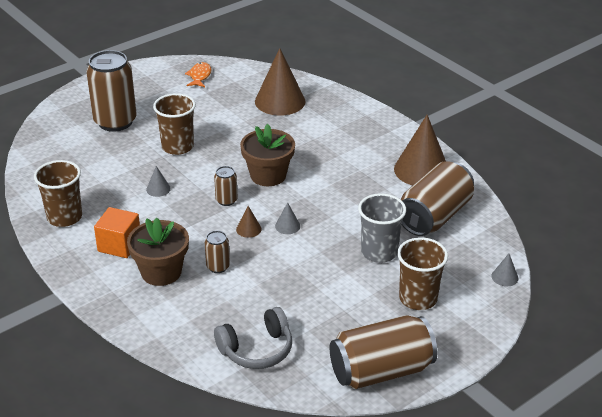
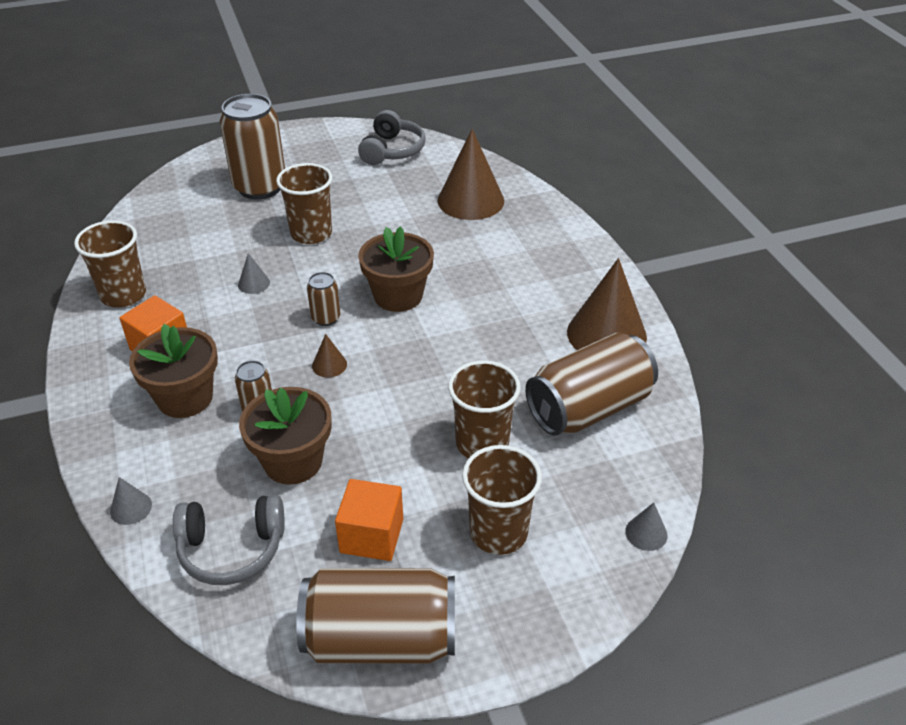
camera: 20 degrees right, 5 degrees up
(199, 76) = (392, 150): orange fish -> grey headphones
(263, 292) = (293, 461): none -> brown flower pot
(287, 226) = (381, 373): grey cone -> grey cone (131, 508)
(341, 320) = (371, 536): none -> orange cube
(379, 252) = (482, 443): grey cup -> brown cup

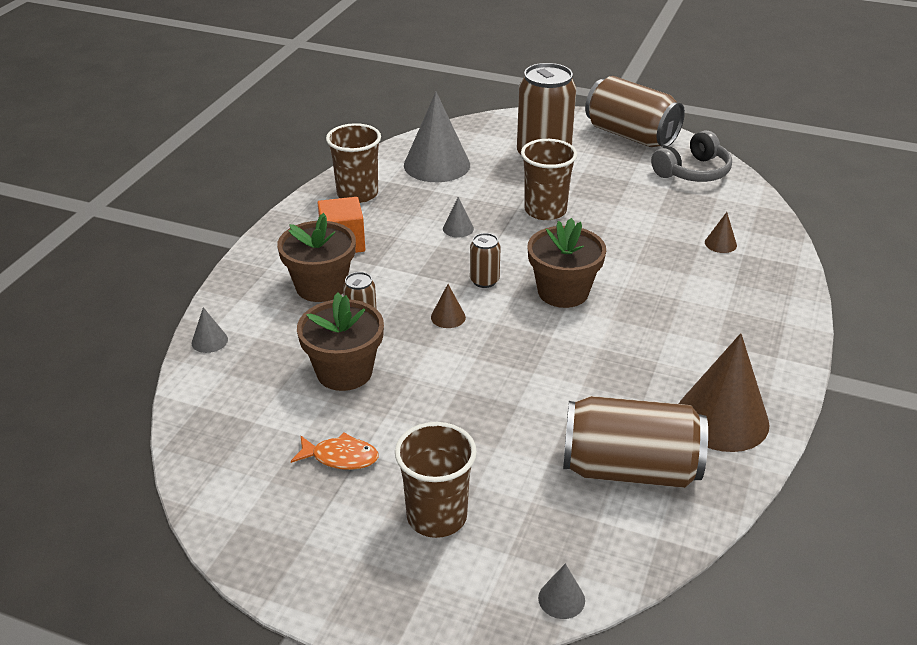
camera: 40 degrees right, 5 degrees down
(171, 234) = (437, 165): none -> grey cone
(232, 549) = (240, 406): grey headphones -> none
(371, 536) = (340, 457): orange cube -> orange fish
(381, 638) = (267, 531): brown can -> brown can (631, 135)
(470, 200) = (720, 244): brown cone -> brown cone, size x0.43
(482, 443) = (501, 442): brown cup -> none

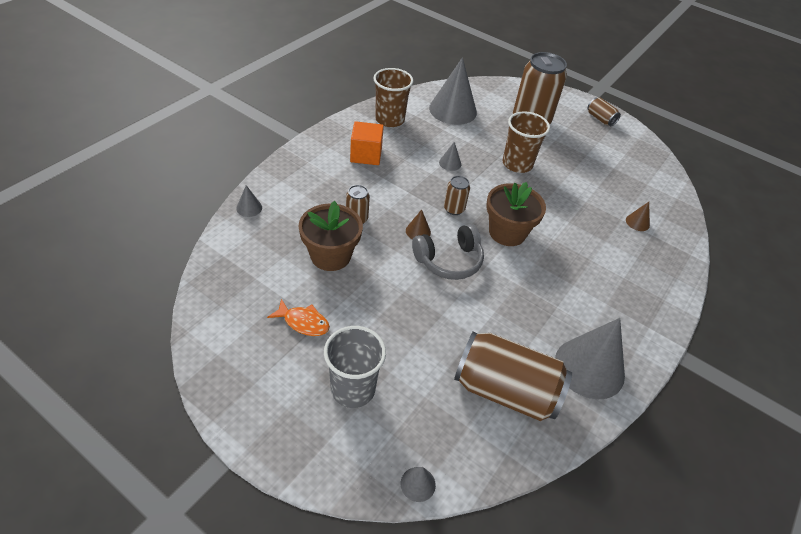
camera: 10 degrees right, 10 degrees up
(321, 286) = (339, 185): brown flower pot -> none
(436, 516) = (353, 389): brown cup -> grey cup
(631, 135) = (600, 119): brown can -> brown can, size x0.46
(693, 172) = (636, 159): grey headphones -> grey headphones (449, 260)
(722, 418) = (589, 367): brown cone -> grey cone

